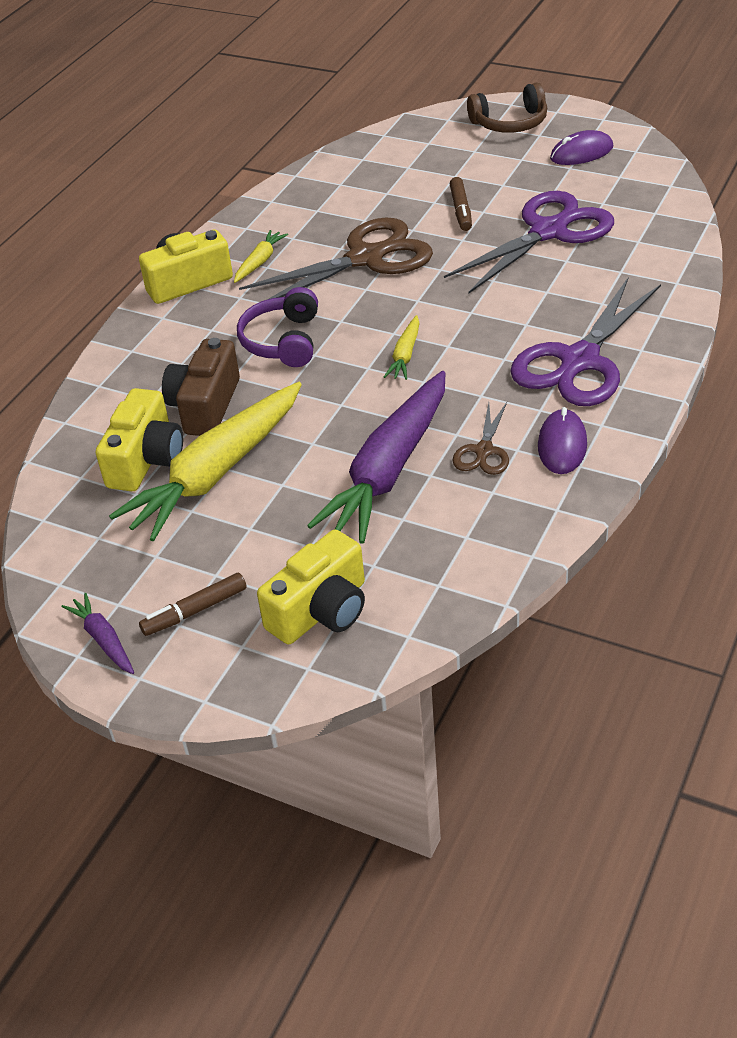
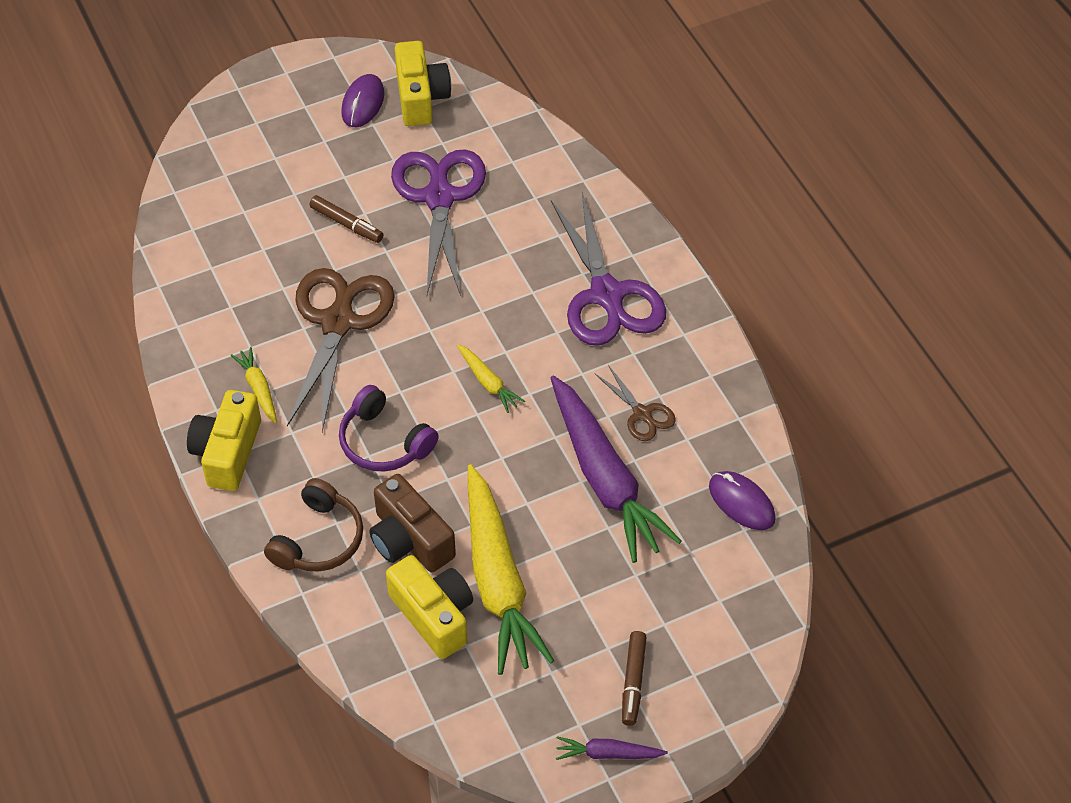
camera: 55 degrees left, 10 degrees up
(321, 610) = (704, 609): yellow camera -> yellow camera (420, 97)
(510, 123) = (264, 109): brown headphones -> brown headphones (318, 539)
(562, 445) = (682, 369): purple mouse -> purple mouse (741, 502)

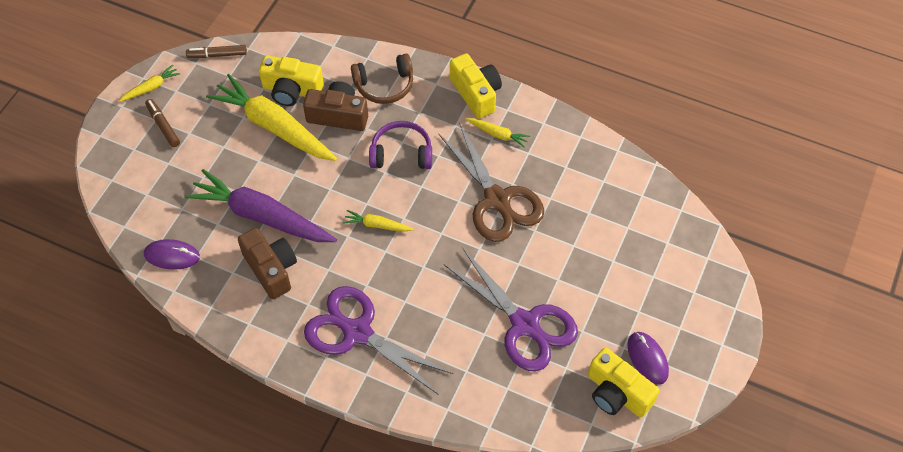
camera: 140 degrees right, 5 degrees up
(318, 539) = (384, 85): brown headphones -> brown headphones turned 90 degrees counterclockwise
(347, 224) = (560, 264): brown marker -> brown marker (217, 55)
(608, 754) = (151, 87): purple carrot -> yellow carrot
(642, 414) = (271, 269): brown scissors -> brown camera

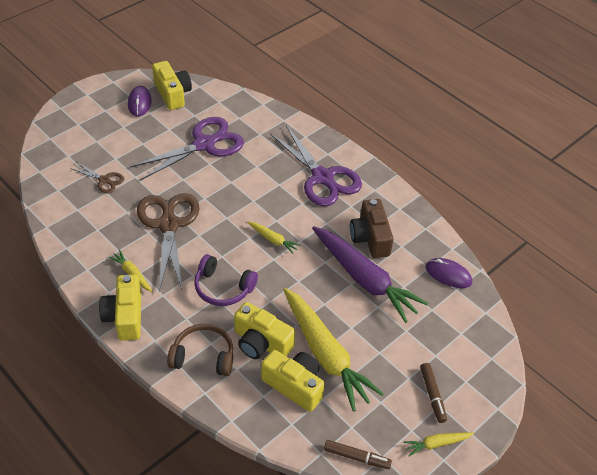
camera: 160 degrees left, 10 degrees down
(338, 115) = (261, 343): brown camera -> yellow camera
(525, 324) = (204, 144): purple scissors -> purple scissors turned 75 degrees clockwise
(603, 226) = (104, 180): none -> brown scissors

